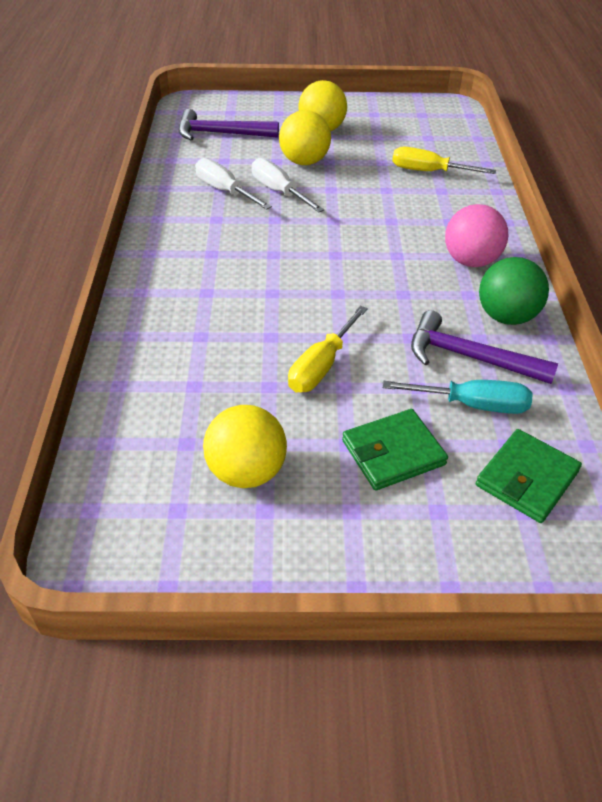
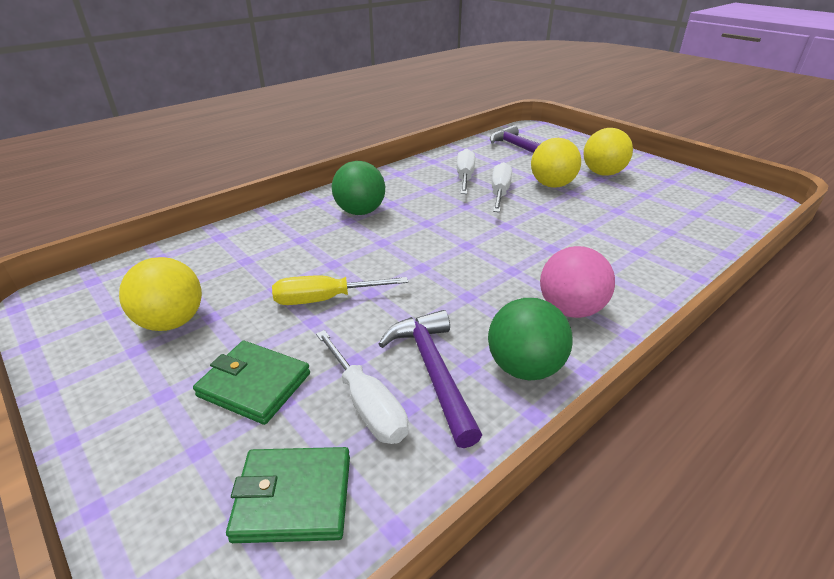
camera: 50 degrees right, 10 degrees down
(201, 278) = (360, 212): none -> green ball
(429, 172) = (651, 234): yellow screwdriver -> none
(471, 405) = (366, 404): turquoise screwdriver -> white screwdriver

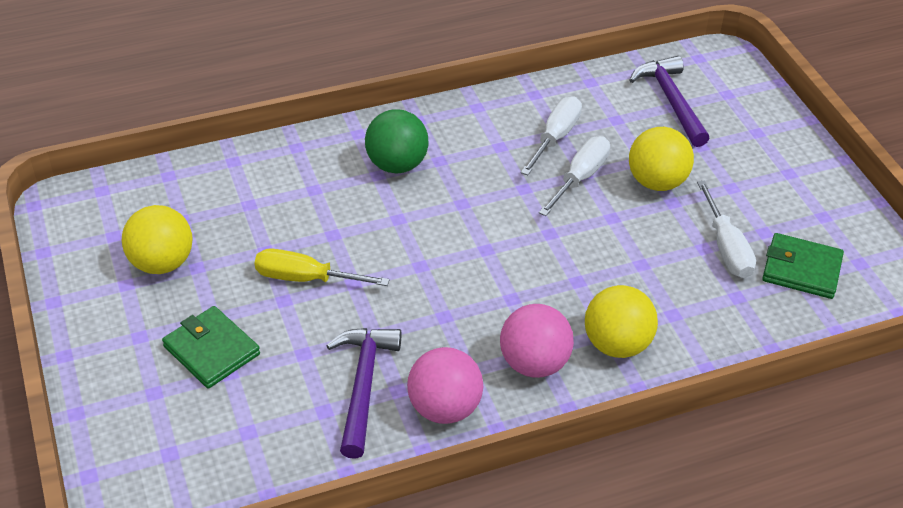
camera: 20 degrees right, 10 degrees up
(293, 497) = (209, 451): green wallet -> green wallet (801, 269)
(366, 404) = (293, 397): white screwdriver -> white screwdriver (726, 247)
(524, 368) = (444, 408): green ball -> pink ball
(602, 173) = (742, 179): yellow ball -> yellow ball (617, 344)

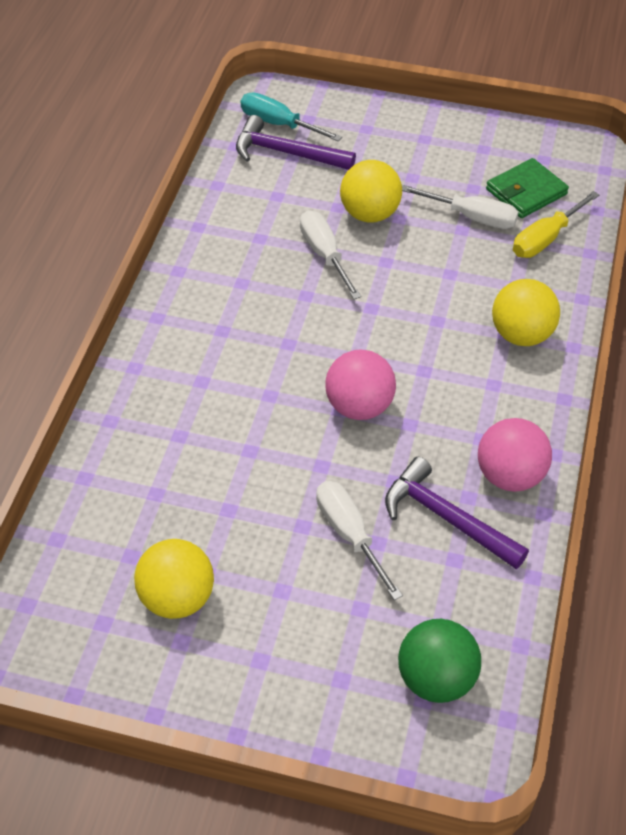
camera: 55 degrees left, 5 degrees up
(211, 350) = (323, 610): green wallet -> none
(306, 278) = (289, 496): yellow screwdriver -> yellow screwdriver (546, 238)
(397, 165) = (201, 361): green ball -> green ball (436, 679)
(534, 363) = (504, 395): pink ball -> pink ball (359, 407)
(555, 138) = (264, 243): white screwdriver -> white screwdriver (350, 535)
(699, 81) = (279, 124): none -> turquoise screwdriver

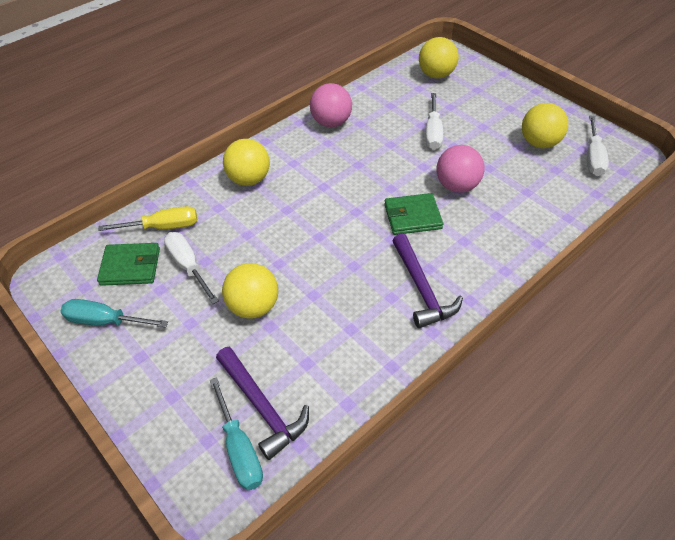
camera: 145 degrees left, 0 degrees up
(283, 382) = (412, 216): none -> green wallet
(325, 255) = (315, 289): white screwdriver -> white screwdriver (593, 157)
(359, 407) = (378, 184): pink ball -> pink ball (456, 186)
(436, 679) = (436, 75): green ball -> yellow ball
(447, 518) = (379, 119): purple hammer -> purple hammer (421, 288)
(487, 146) = (105, 321): none -> turquoise screwdriver

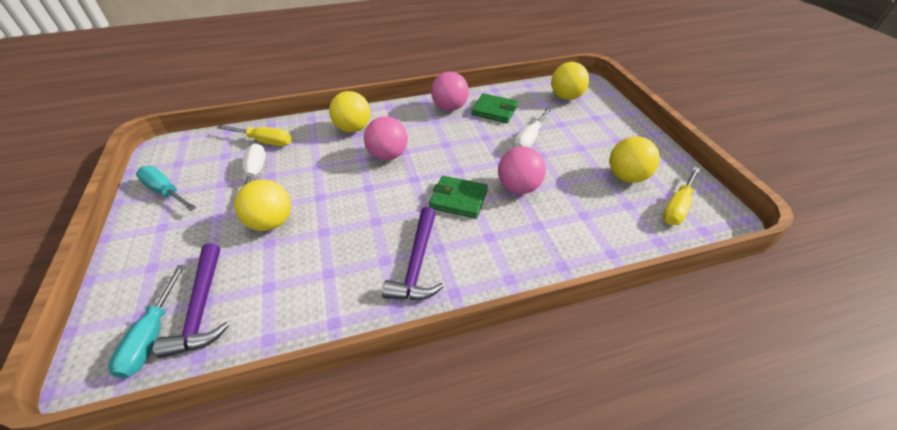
camera: 25 degrees right, 5 degrees down
(130, 266) = (218, 160): green wallet -> green wallet (494, 110)
(311, 196) = (388, 155): none -> pink ball
(593, 157) = (677, 206): white screwdriver -> yellow screwdriver

